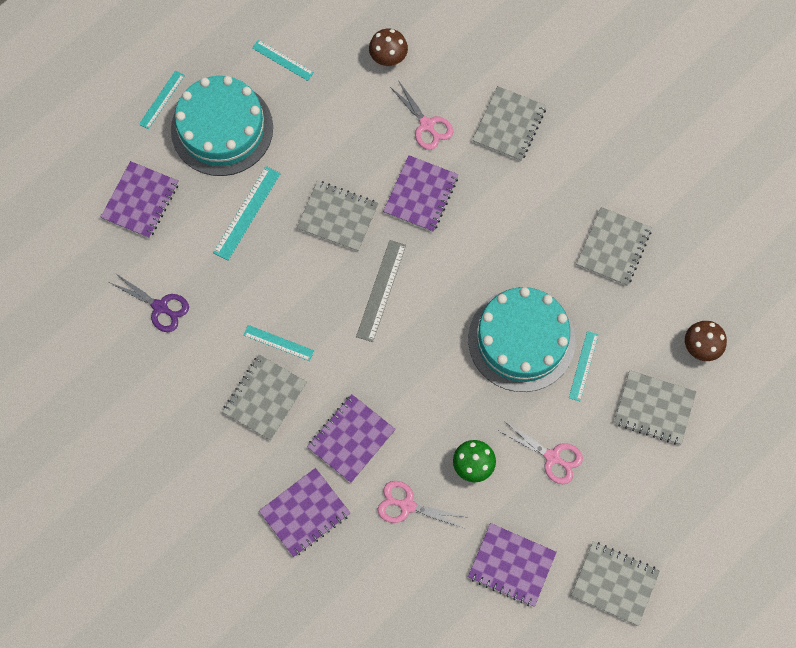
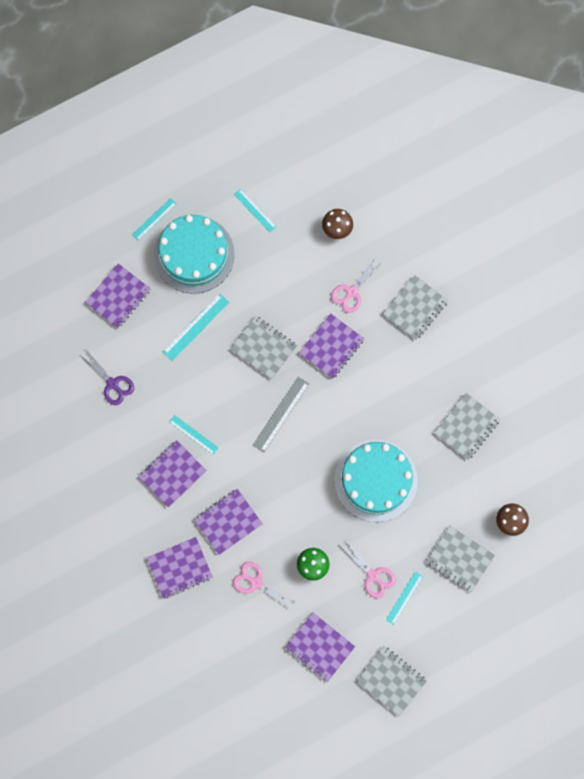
camera: 15 degrees right, 5 degrees up
(265, 398) = (172, 474): grey notebook -> purple notebook
(427, 125) = (351, 292): pink scissors -> pink scissors turned 60 degrees clockwise
(583, 366) = (416, 512): turquoise ruler -> turquoise ruler (404, 598)

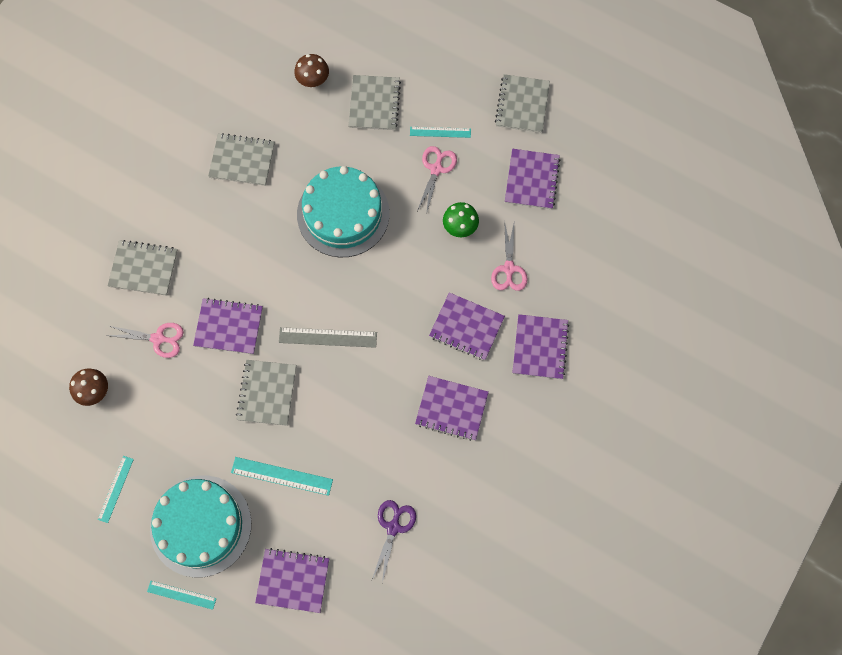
camera: 120 degrees left, 5 degrees down
(179, 568) = (540, 347): purple notebook -> purple notebook turned 60 degrees clockwise
(193, 434) = (399, 411): turquoise ruler -> none

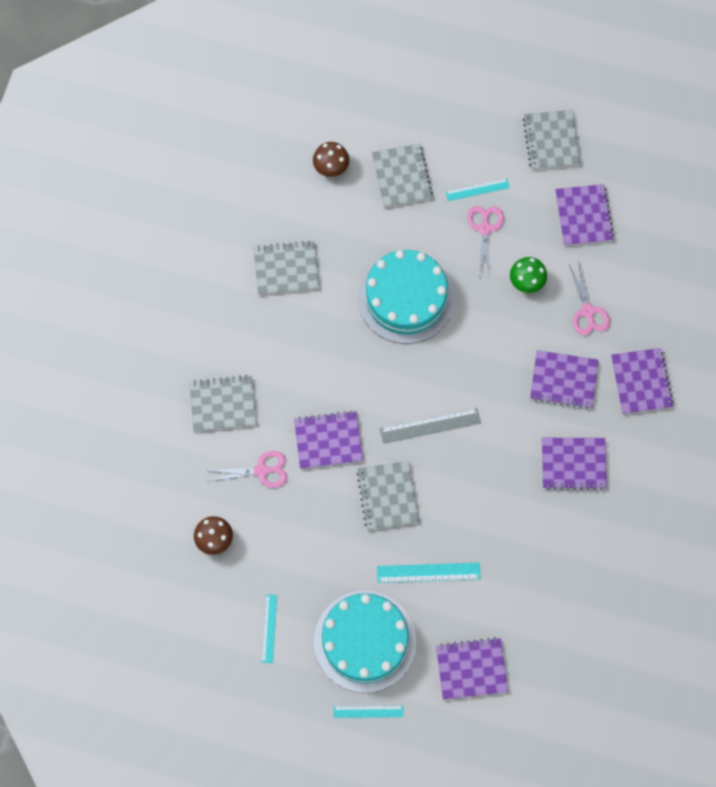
camera: 15 degrees left, 0 degrees up
(393, 527) = (552, 593): purple scissors -> none

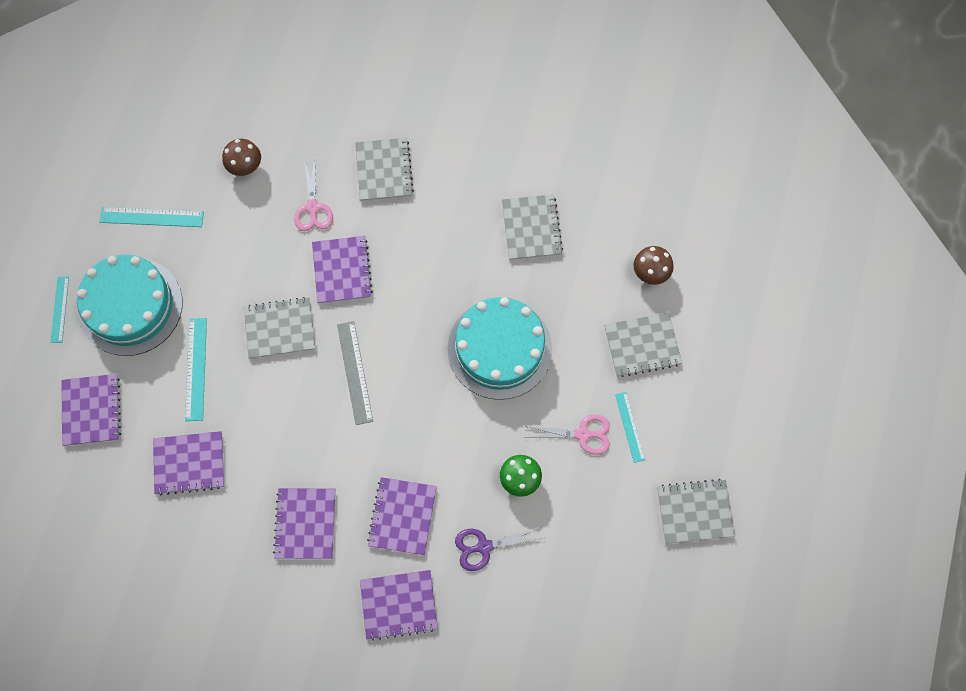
camera: 90 degrees right, 0 degrees up
(269, 628) = (152, 217): turquoise ruler -> turquoise ruler, size x1.51
(583, 216) = (601, 546): purple notebook -> purple notebook (189, 463)
(587, 311) = (484, 546): pink scissors -> purple scissors

